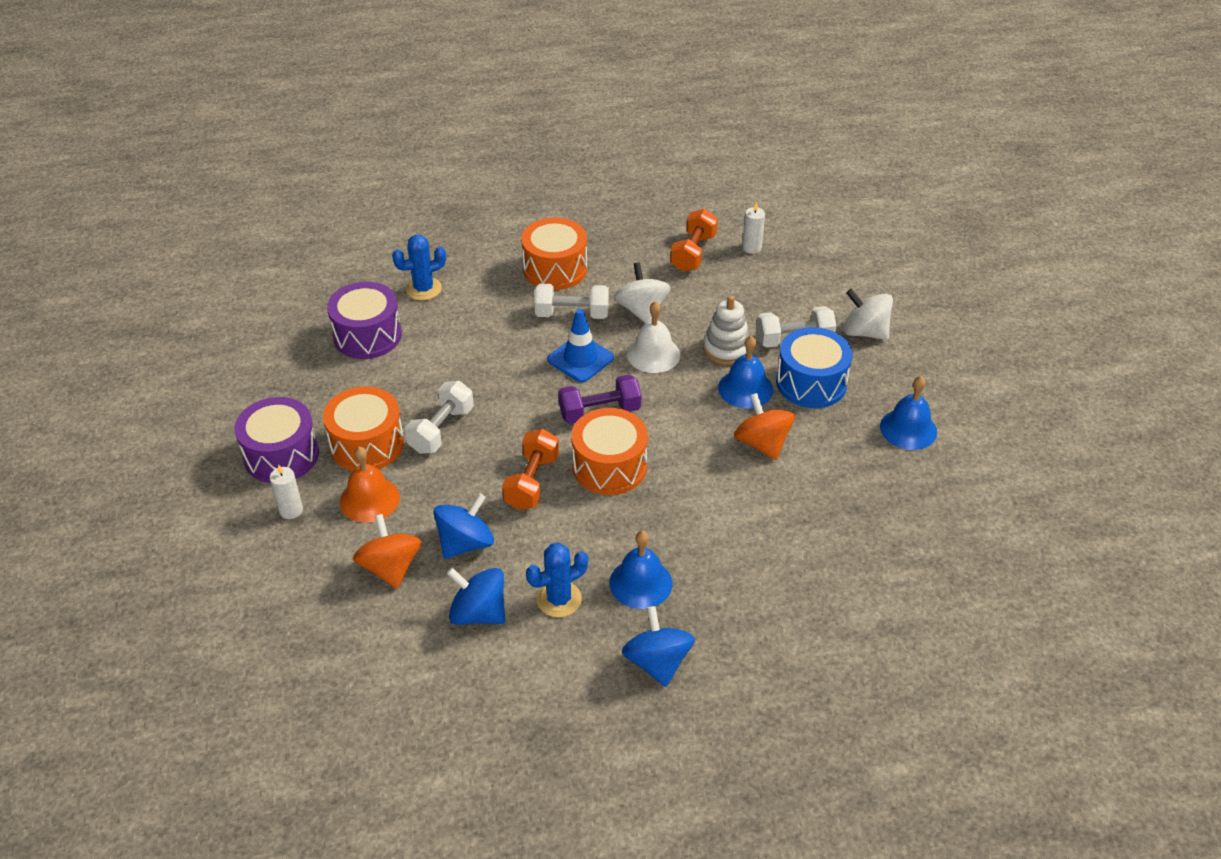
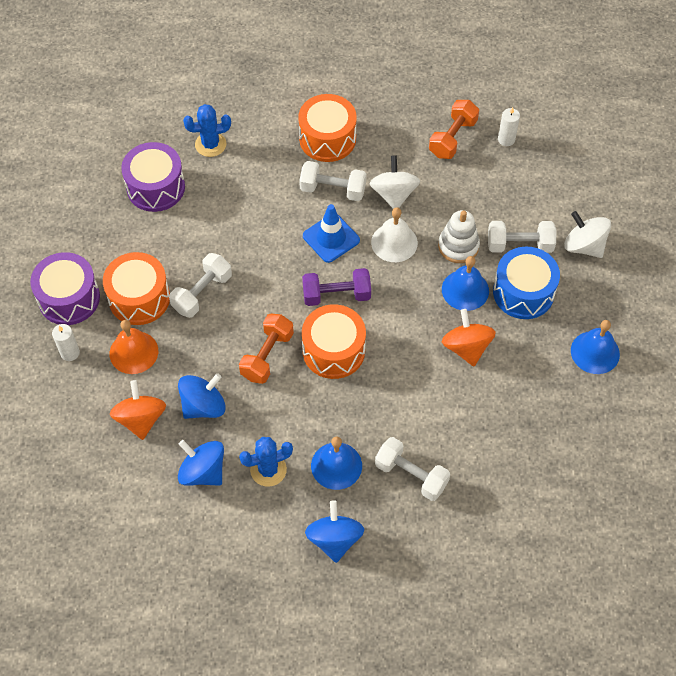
camera: 10 degrees right, 15 degrees up
(733, 580) = (411, 475): none -> white dumbbell

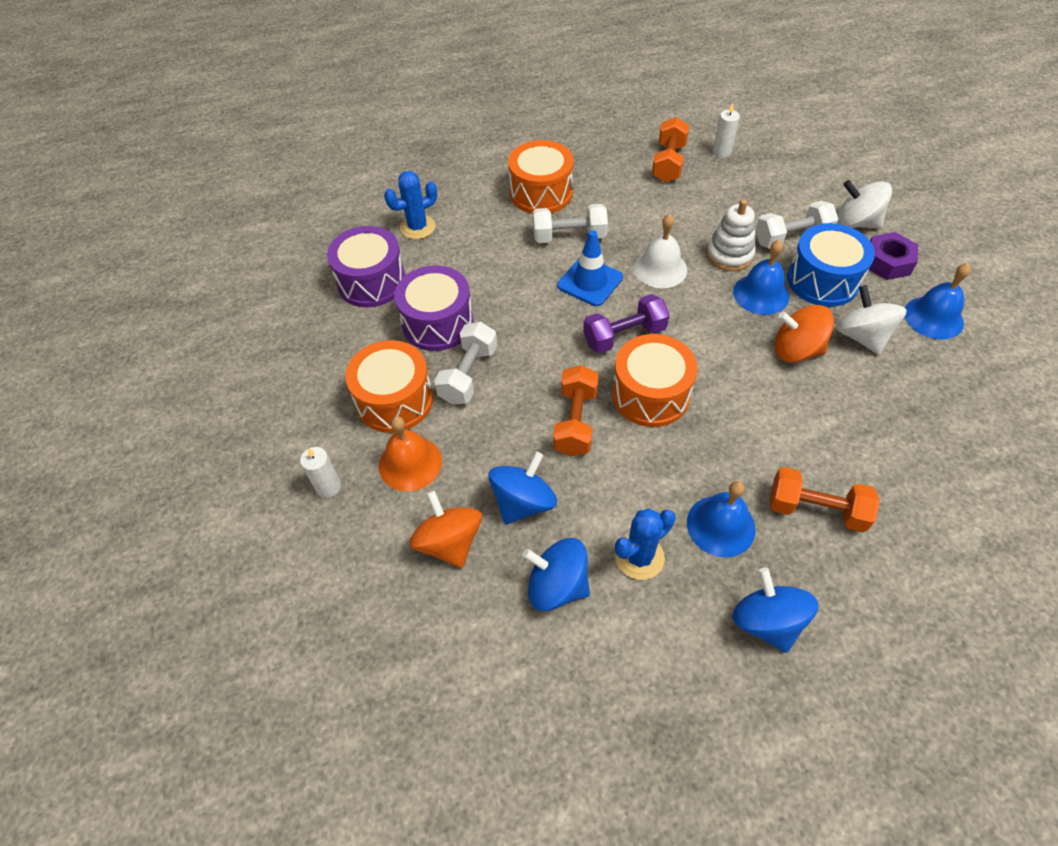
camera: 15 degrees left, 5 degrees down
(69, 298) = (307, 424): purple drum -> purple drum (437, 323)
(394, 194) = (636, 225): white spinning top -> white spinning top (861, 336)
(411, 475) = (816, 509): white dumbbell -> orange dumbbell
(466, 347) = (796, 350): orange spinning top -> orange spinning top turned 45 degrees counterclockwise
(588, 291) = (887, 262): none -> purple nut

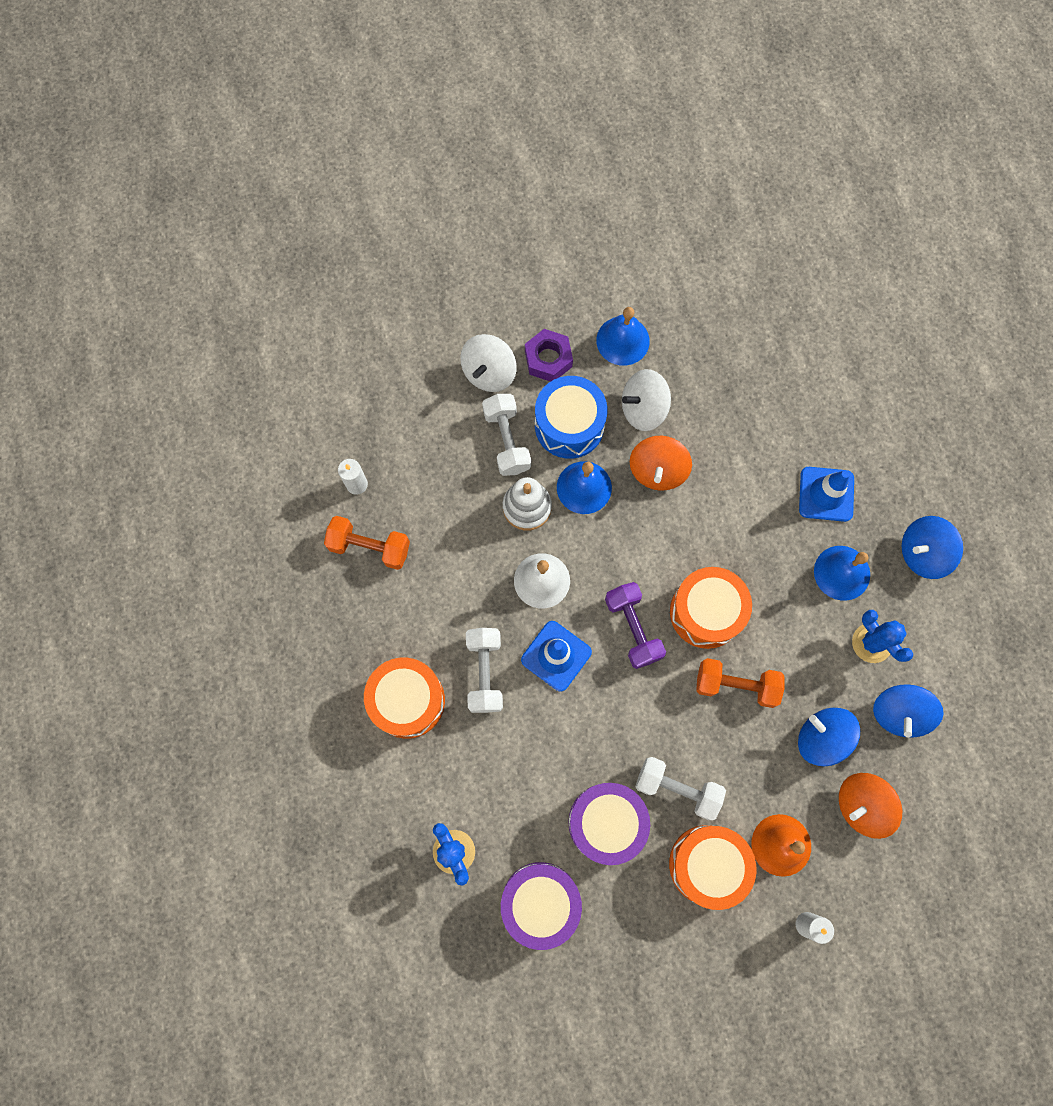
camera: 90 degrees left, 20 degrees up
(816, 509) = (826, 494): orange dumbbell -> blue traffic cone

